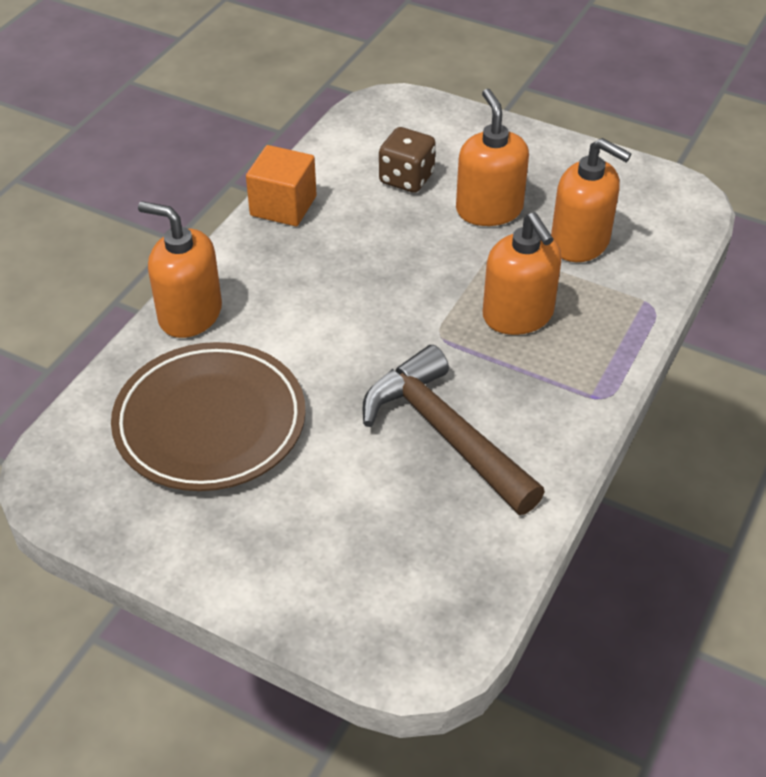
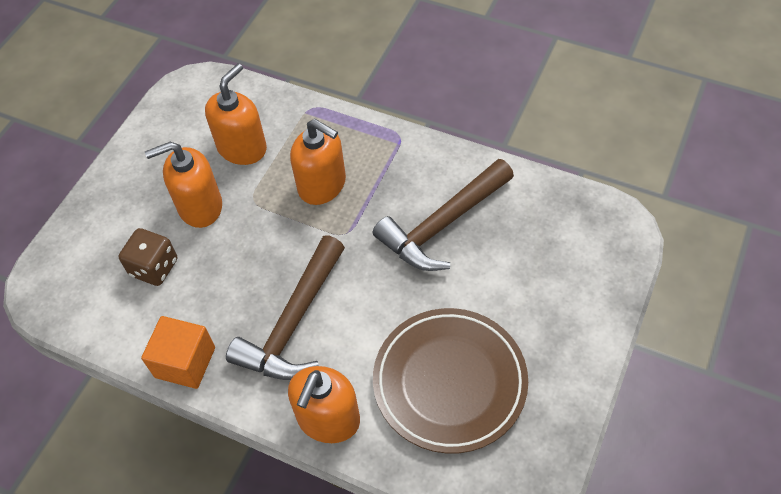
camera: 90 degrees left, 10 degrees up
(317, 288) = (293, 323): none -> brown hammer
(518, 315) = (322, 185): orange soap dispenser -> orange soap dispenser turned 60 degrees clockwise

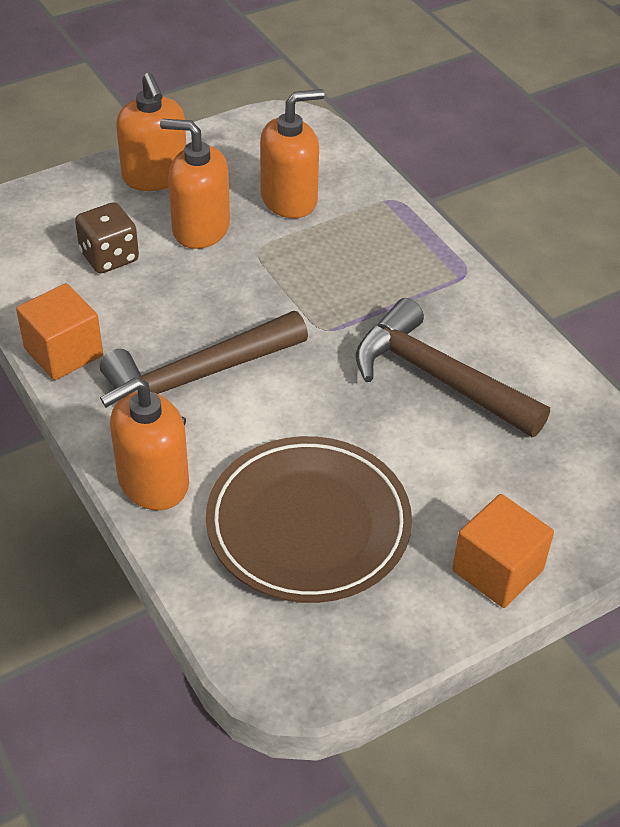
camera: 30 degrees right, 10 degrees down
(322, 185) = (341, 273): orange soap dispenser -> orange soap dispenser (155, 176)
(443, 225) = (437, 377): brown hammer -> brown hammer turned 45 degrees clockwise
(581, 336) = (497, 570): none -> orange cube

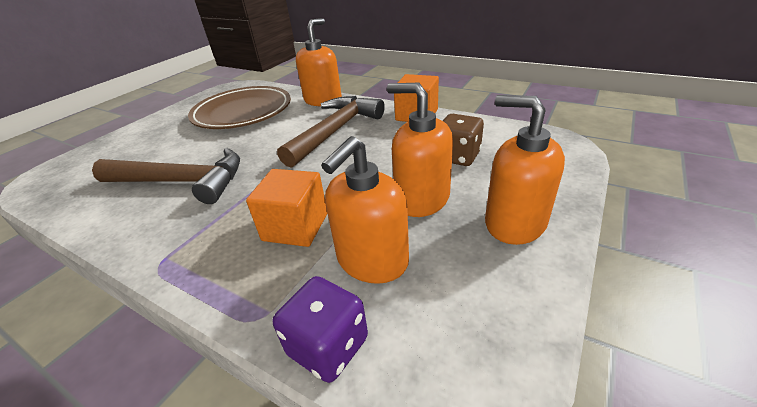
camera: 155 degrees right, 10 degrees down
(200, 228) = (421, 199): orange soap dispenser -> orange soap dispenser turned 135 degrees counterclockwise
(354, 166) = (328, 346): none -> purple dice
(497, 570) = (145, 129): orange cube -> orange cube (295, 227)

